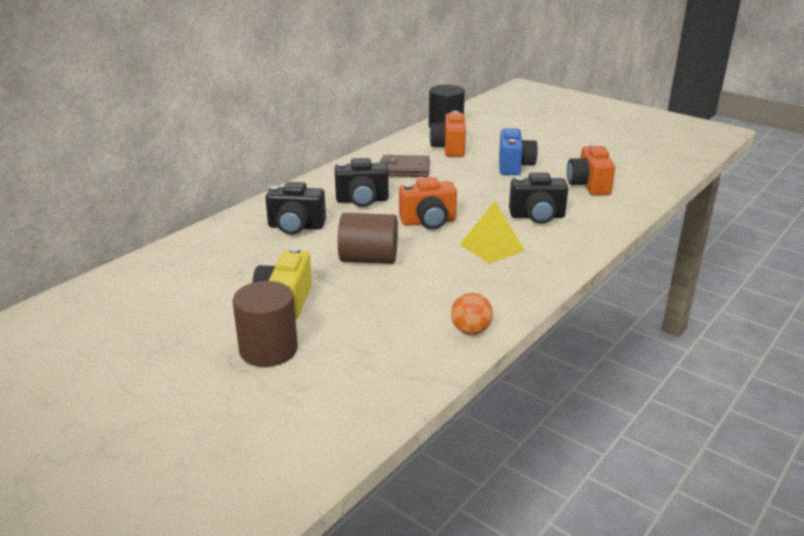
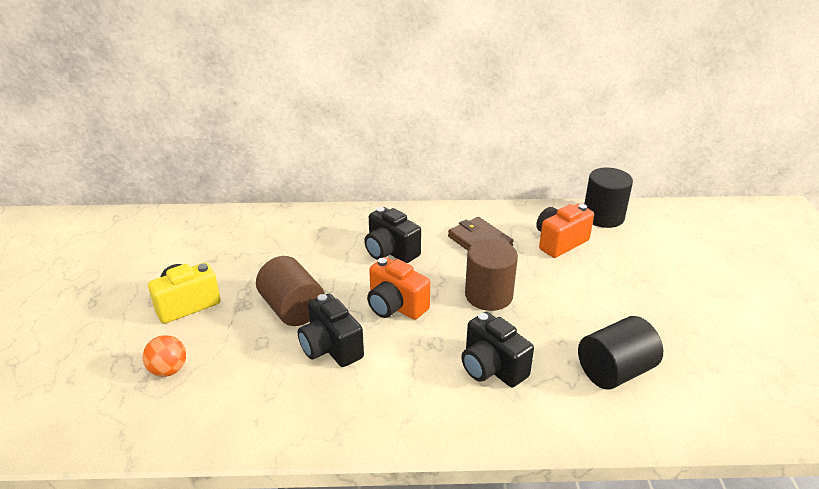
camera: 50 degrees right, 5 degrees up
(268, 350) = (111, 335): brown cylinder -> brown cylinder (488, 295)
(296, 227) = (306, 246): black camera -> black camera (331, 348)
(471, 331) = (223, 432): orange ball -> orange ball (168, 370)
(491, 247) = (391, 368): yellow pyramid -> none
(514, 166) = (582, 299): blue camera -> none
(588, 186) = (615, 371): orange camera -> black cylinder

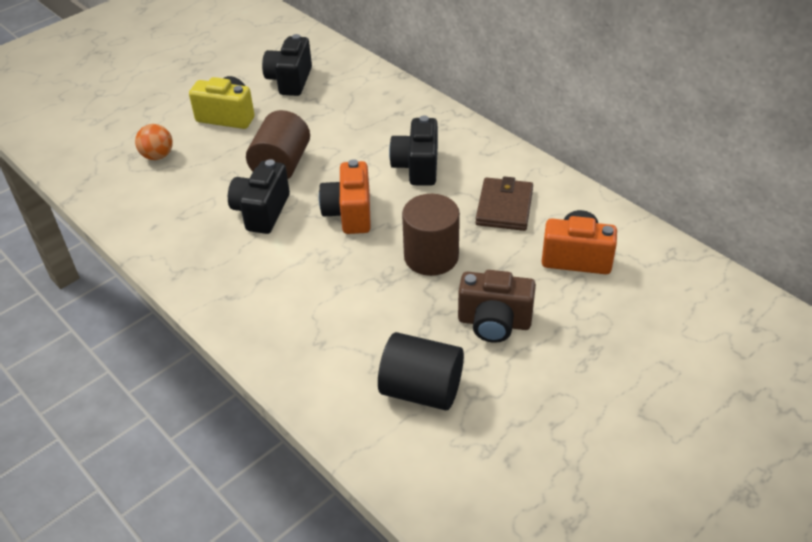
camera: 50 degrees right, 10 degrees up
(492, 368) = (338, 310): black camera -> black camera (290, 80)
(582, 305) = (494, 322): none -> brown camera
(603, 216) = (670, 264): black cylinder -> none

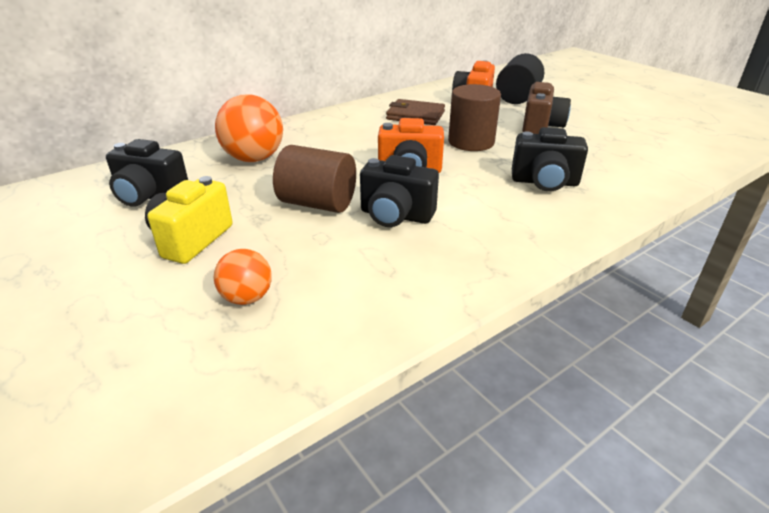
camera: 85 degrees left, 10 degrees down
(364, 114) = (254, 159): none -> orange ball
(417, 167) = (352, 141): black camera -> black camera (544, 182)
(421, 390) = (616, 153): black cylinder -> black cylinder (517, 97)

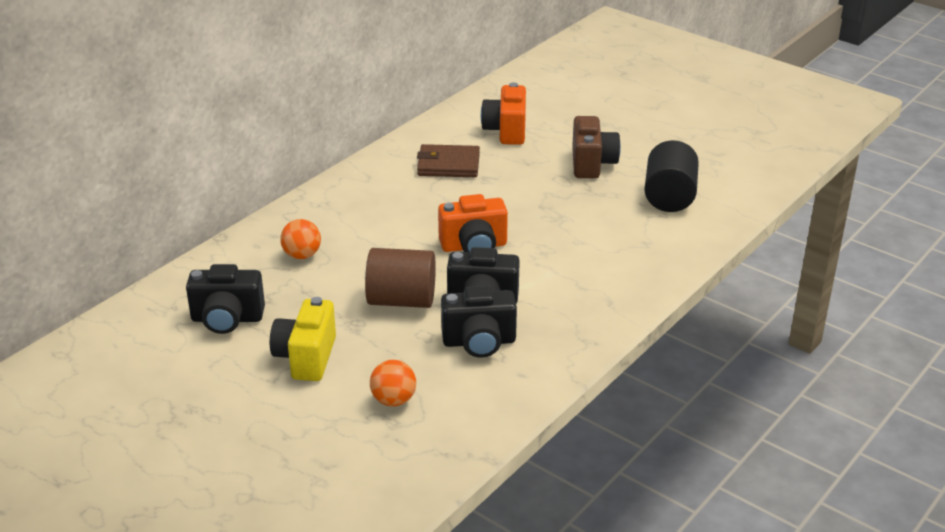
camera: 15 degrees left, 0 degrees up
(254, 159) = (302, 255): orange ball -> orange ball, size x0.57
(471, 142) = (523, 197): brown cylinder -> none
(517, 97) = (556, 118): black cylinder -> black cylinder (669, 197)
(544, 182) = (610, 240): black camera -> black camera (479, 342)

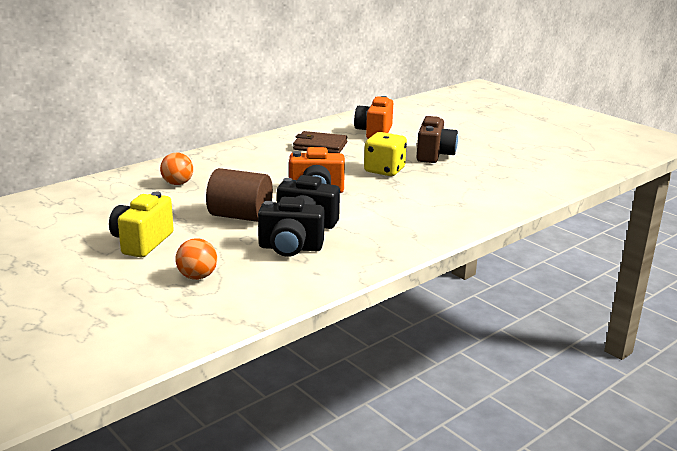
camera: 10 degrees right, 10 degrees down
(227, 319) = (95, 213): black camera -> none
(541, 199) = (384, 170): none -> yellow dice
(669, 197) = (490, 179): black cylinder -> none

